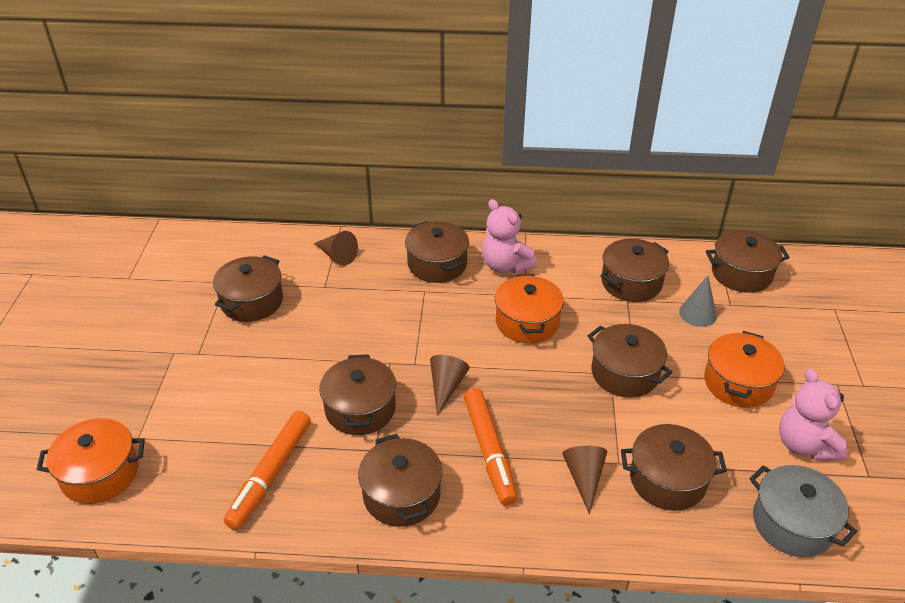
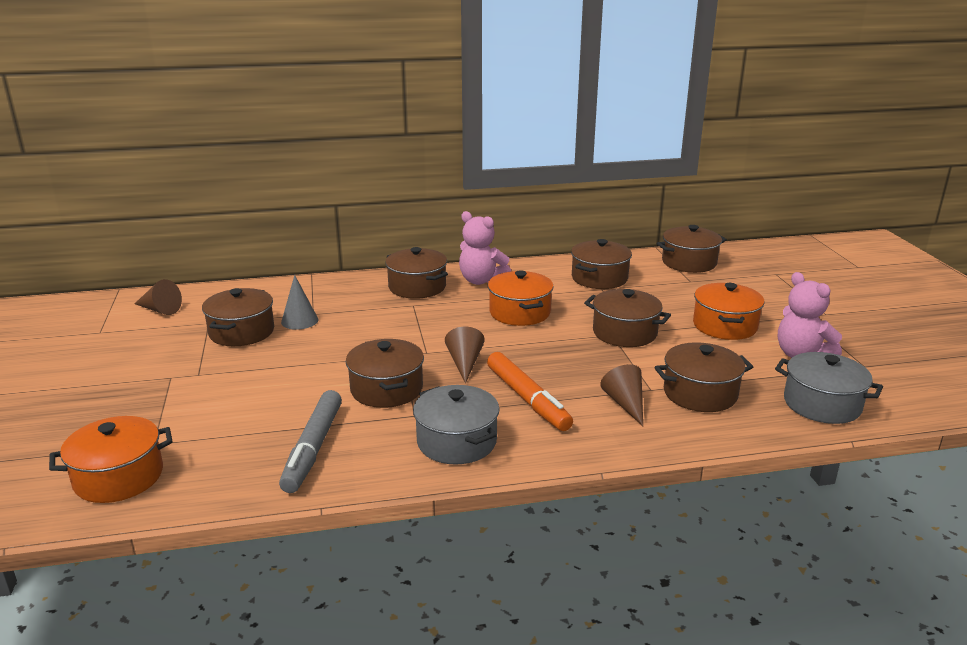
camera: 15 degrees left, 15 degrees down
(270, 474) = (313, 448): orange marker -> grey marker
(337, 256) = (316, 292): brown cone -> brown cone (160, 310)
(401, 495) = (456, 442): brown pot -> grey pot
(697, 313) = (666, 289): grey cone -> grey cone (299, 321)

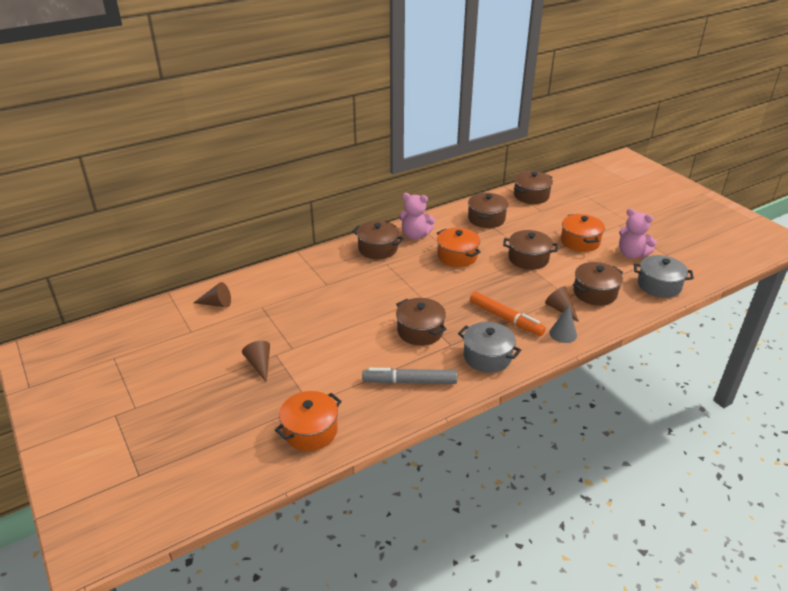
camera: 20 degrees left, 10 degrees up
(241, 332) = (291, 309): brown pot -> none
(299, 321) = (322, 292): grey cone -> grey cone (563, 334)
(313, 448) = (410, 382): grey marker -> grey marker turned 105 degrees clockwise
(465, 363) = (452, 301): brown cone -> brown cone (260, 365)

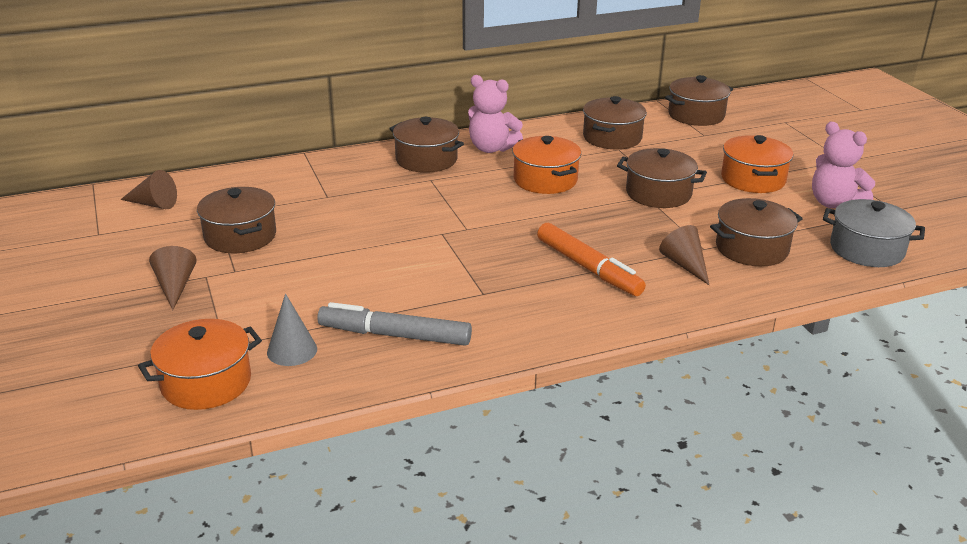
camera: 10 degrees right, 5 degrees down
(420, 331) = (443, 270): brown pot -> brown pot (240, 236)
(487, 357) = (536, 316): grey pot -> none
(563, 334) = (676, 298): grey cone -> grey cone (292, 350)

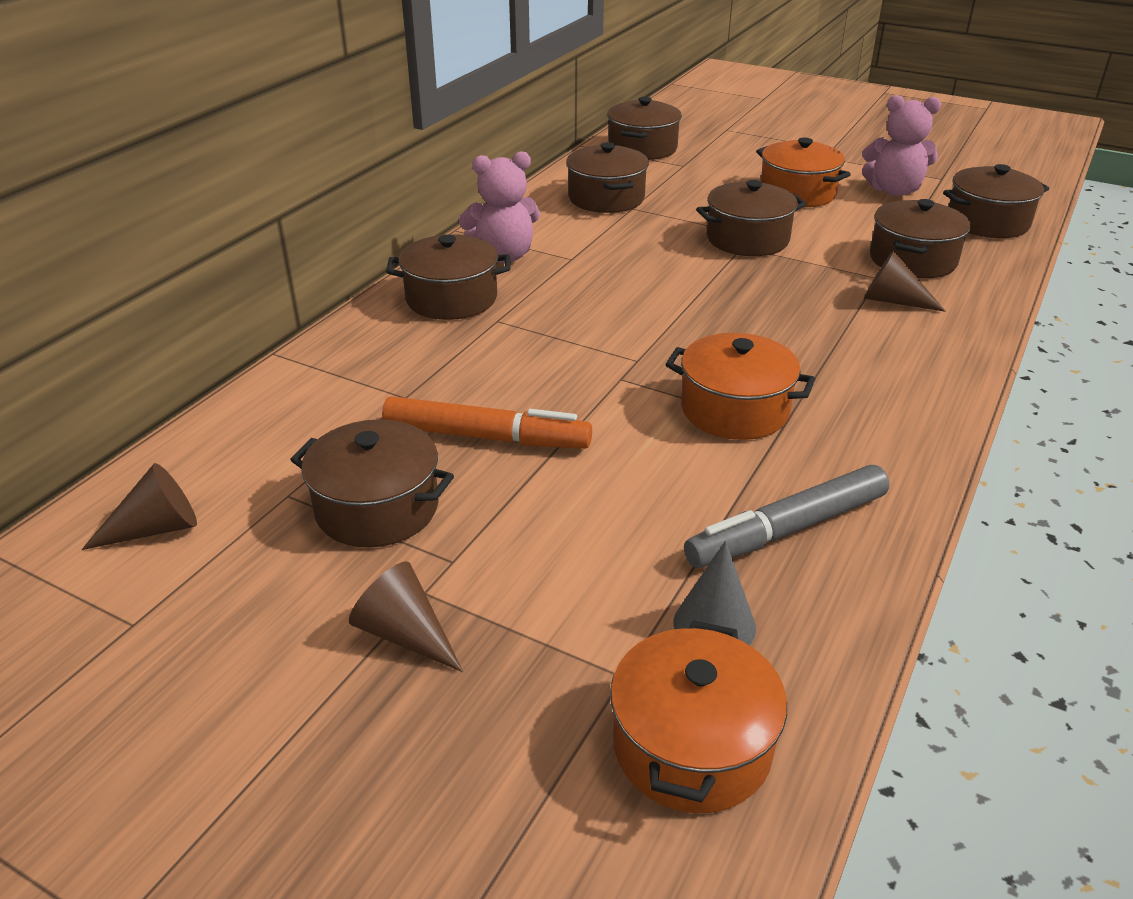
camera: 40 degrees left, 5 degrees up
(545, 180) = (620, 269): orange pot -> orange pot (734, 410)
(588, 268) = (824, 345): orange marker -> orange marker (486, 437)
(867, 250) = (987, 222): grey pot -> brown pot

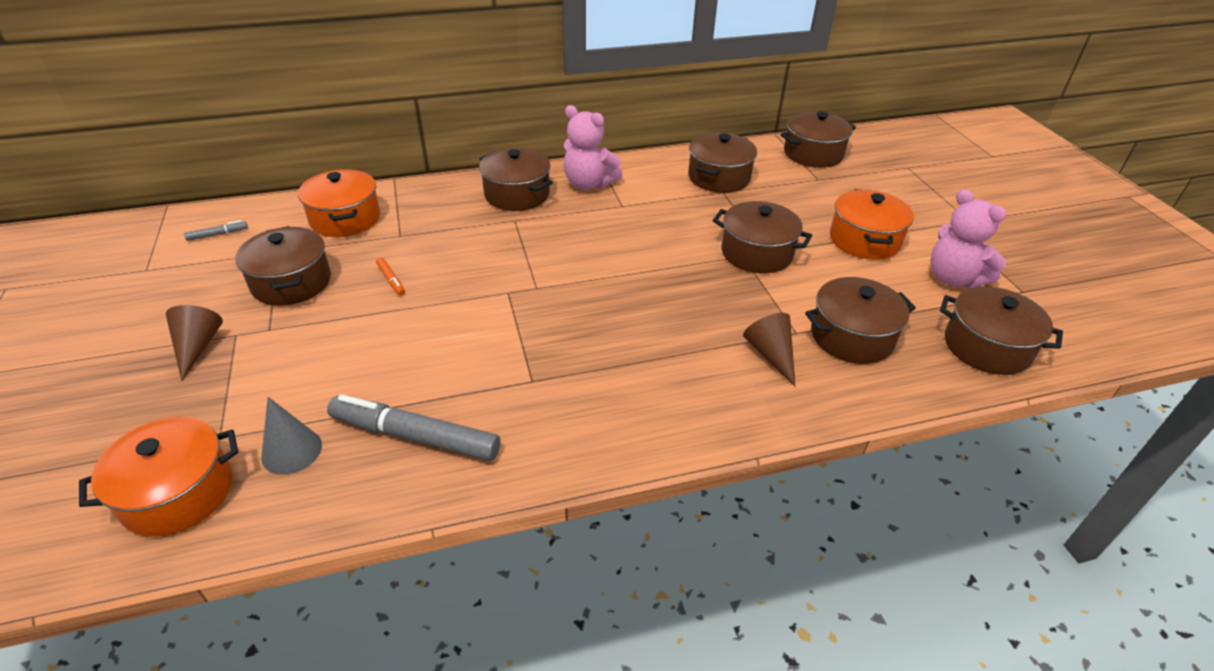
camera: 45 degrees right, 5 degrees up
(156, 528) = (217, 234): brown cone -> grey marker
(486, 437) = (391, 280): orange marker -> orange marker, size x0.43
(734, 410) = (527, 352): orange pot -> orange pot (345, 219)

